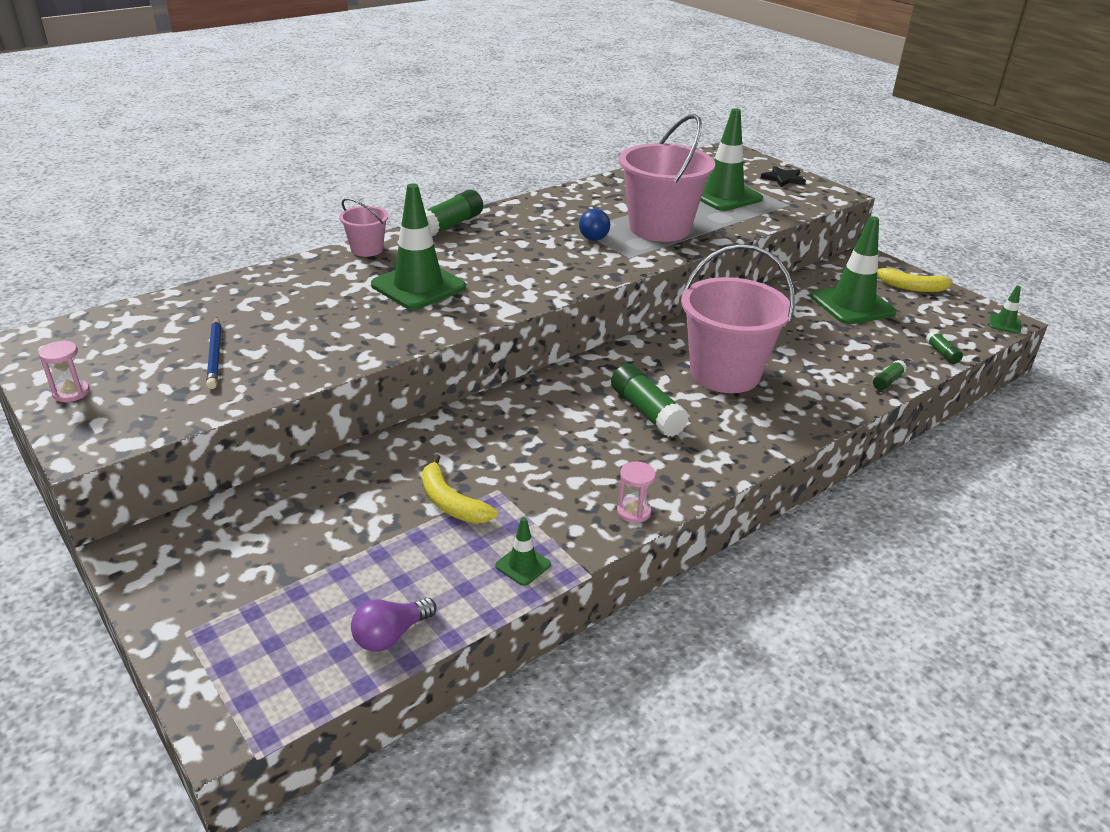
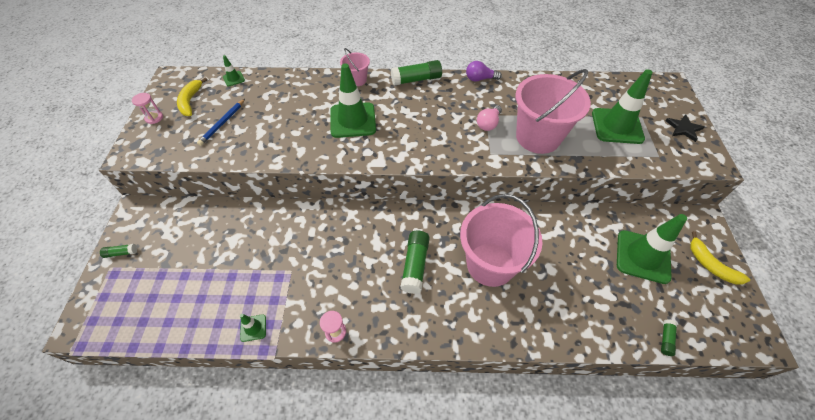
camera: 40 degrees right, 20 degrees up
(390, 635) = (167, 327): purple light bulb -> purple light bulb (480, 79)
(451, 503) = (264, 265): yellow banana -> yellow banana (190, 101)
(592, 235) = (488, 124): blue light bulb -> pink light bulb
(887, 381) = (594, 338): green glue stick -> green glue stick (121, 253)
(1004, 324) = (755, 344): green traffic cone -> green traffic cone (233, 79)

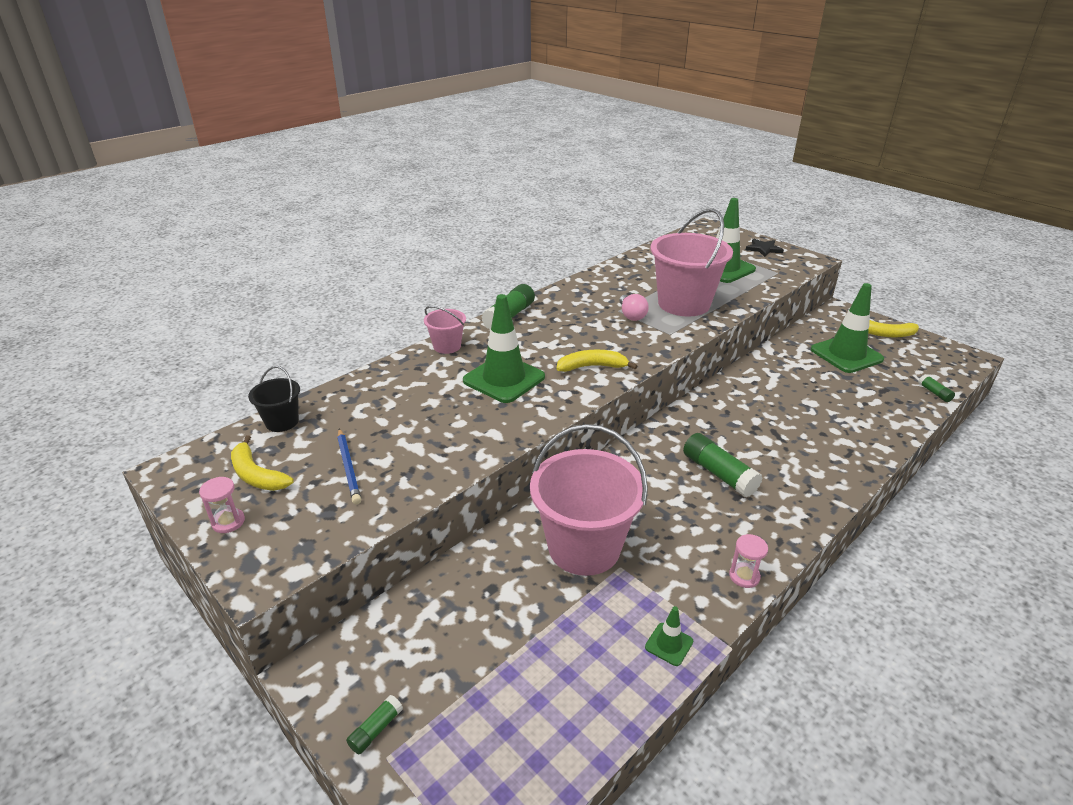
camera: 45 degrees left, 20 degrees down
(233, 79) = (282, 422): green traffic cone -> black bucket
(408, 145) = (592, 367): none -> yellow banana
(480, 79) = (567, 288): purple light bulb -> none
(490, 264) = (769, 429): pink bucket -> pink bucket (584, 547)

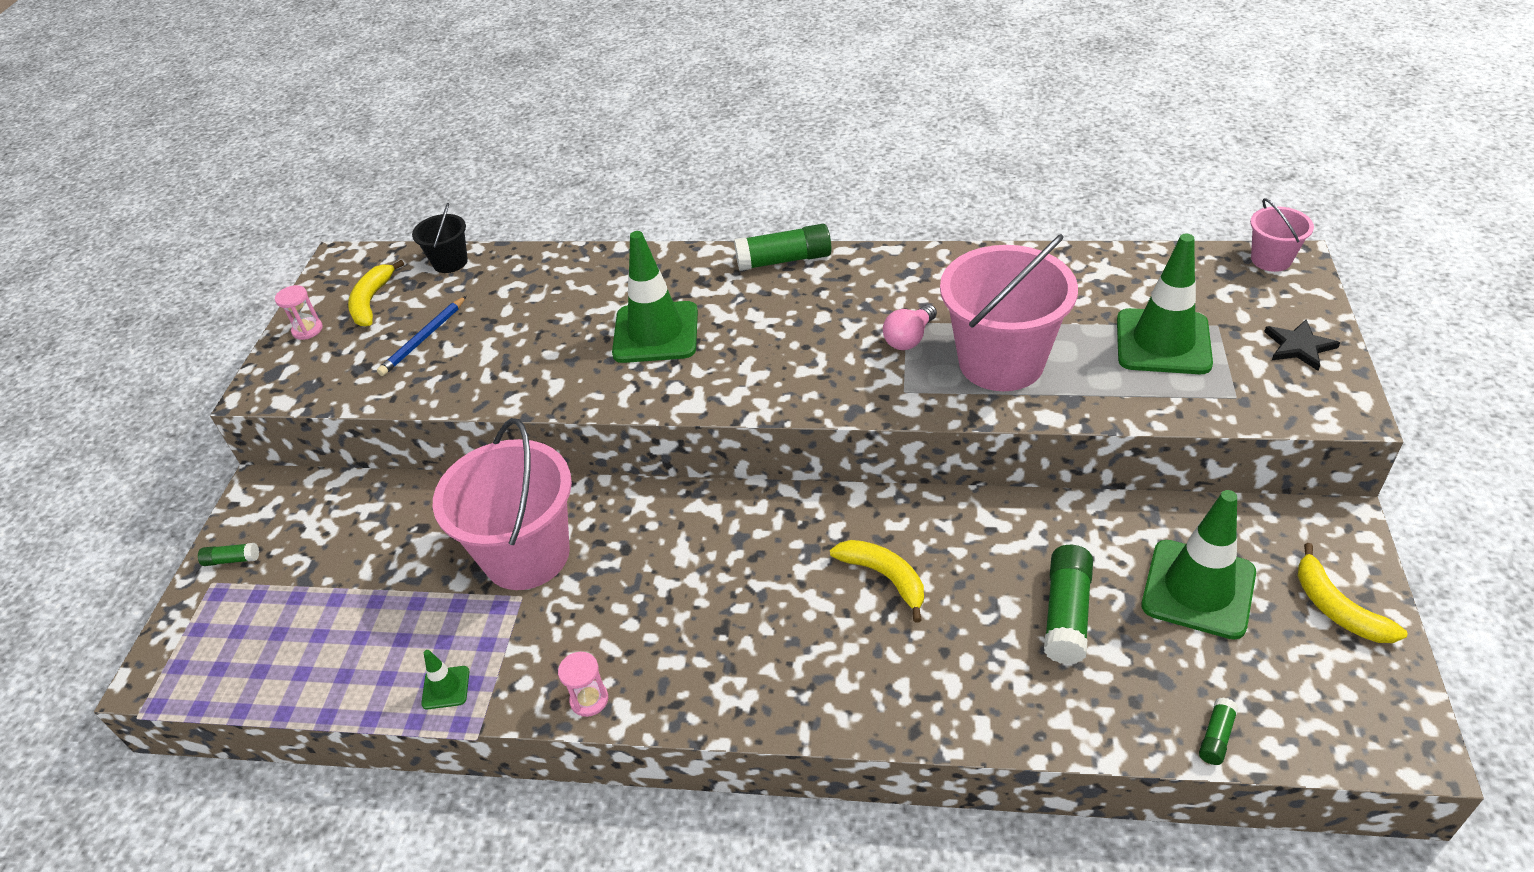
camera: 55 degrees right, 10 degrees up
(447, 346) = (672, 262): pink bucket -> pink bucket (1271, 259)
(592, 367) = (751, 375): yellow banana -> yellow banana (884, 577)
(719, 474) = (748, 593): green glue stick -> green glue stick (1066, 614)

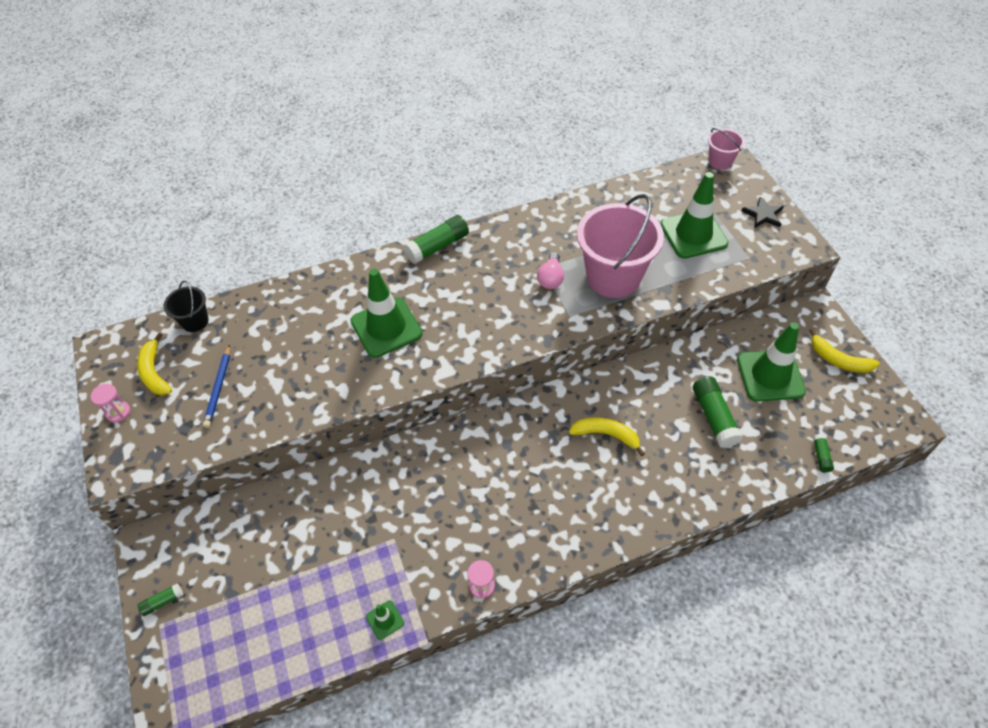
camera: 30 degrees left, 10 degrees up
(527, 555) = (378, 510): pink bucket -> none

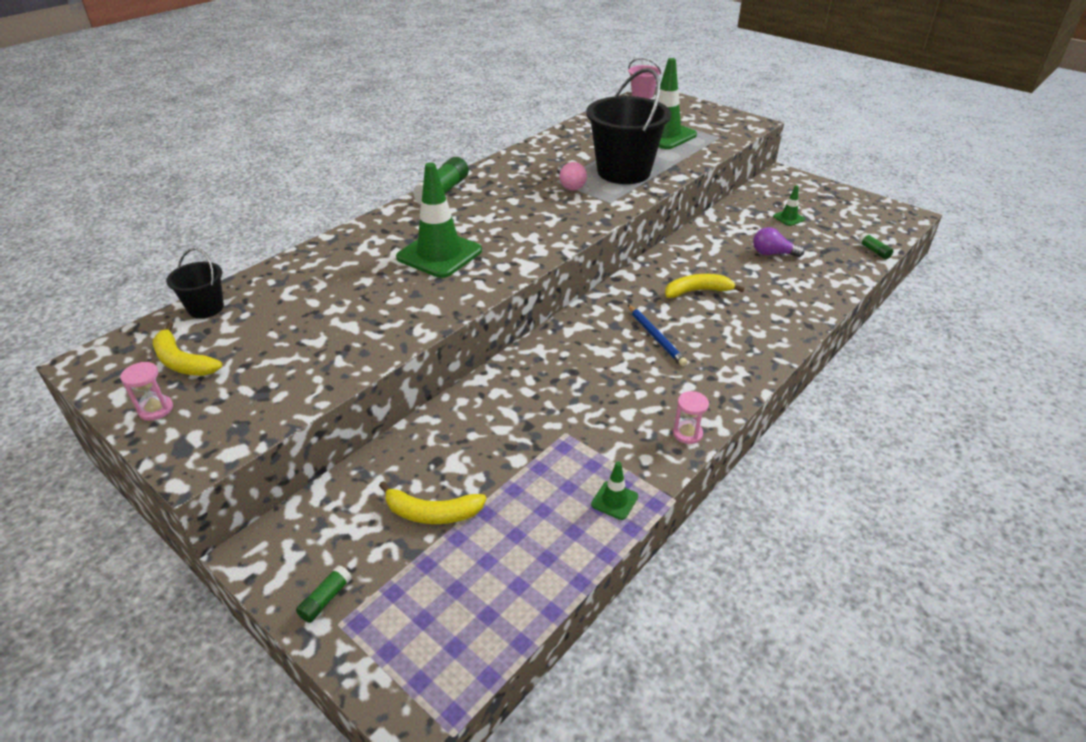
camera: 30 degrees left, 15 degrees down
(219, 388) = (280, 349): blue pencil -> blue pencil (656, 337)
(613, 277) = (624, 172): pink bucket -> black bucket
(714, 417) = (772, 254): green glue stick -> purple light bulb
(763, 214) = (705, 114): black star -> none
(770, 375) = (788, 218): green traffic cone -> green traffic cone, size x0.45
(838, 360) = (827, 196): yellow banana -> yellow banana (432, 513)

